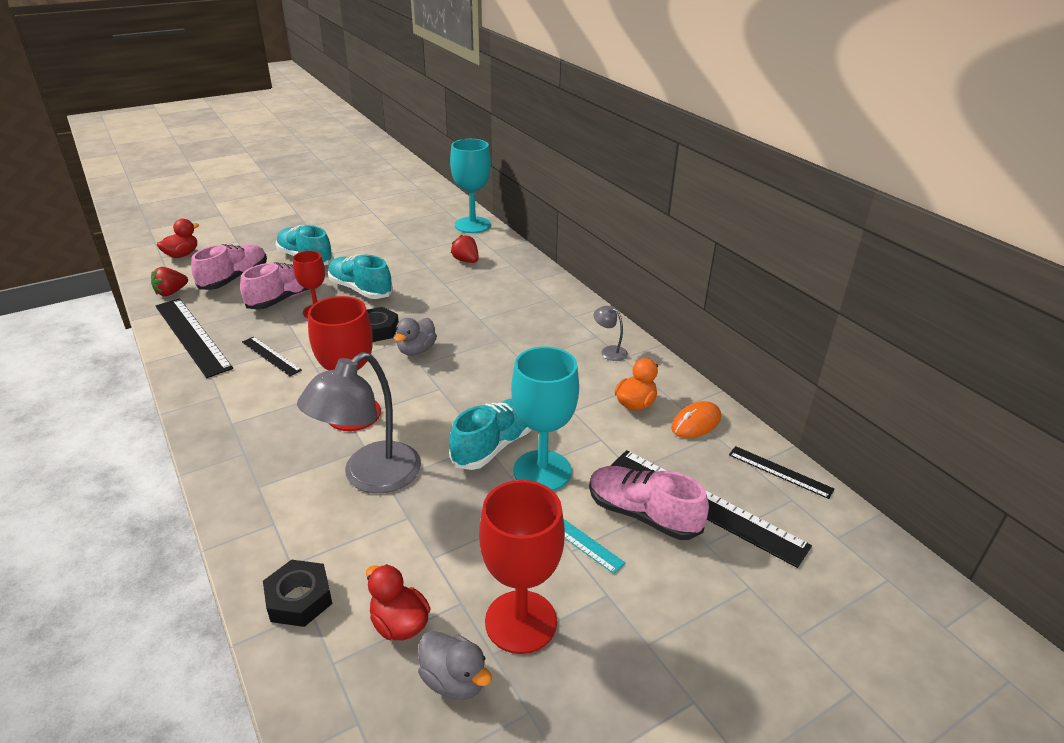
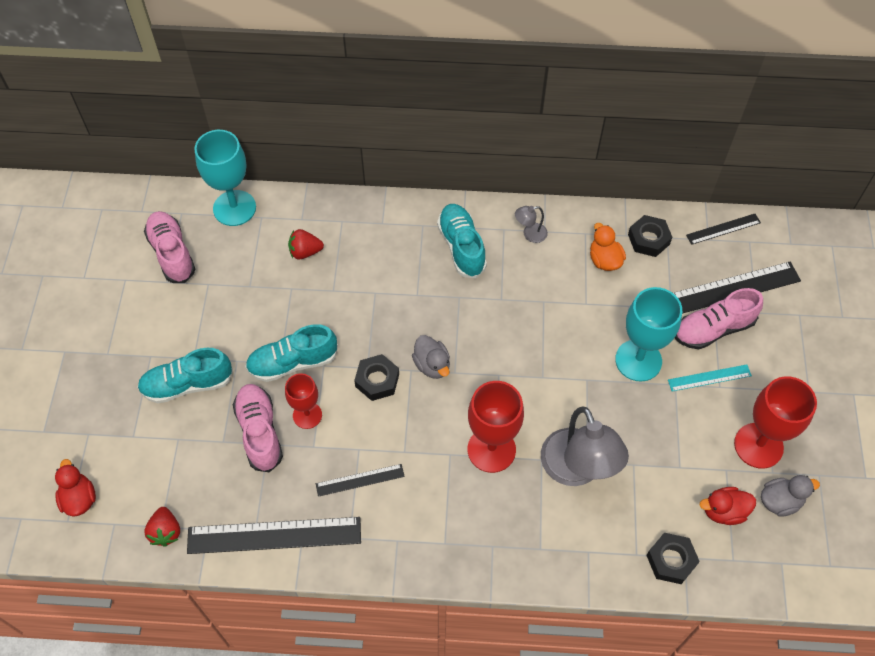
camera: 55 degrees left, 25 degrees up
(234, 279) = (181, 464): pink shoe -> pink shoe (172, 253)
(494, 445) = (592, 374): turquoise shoe -> turquoise shoe (461, 247)
(696, 423) = (648, 239): orange mouse -> black nut

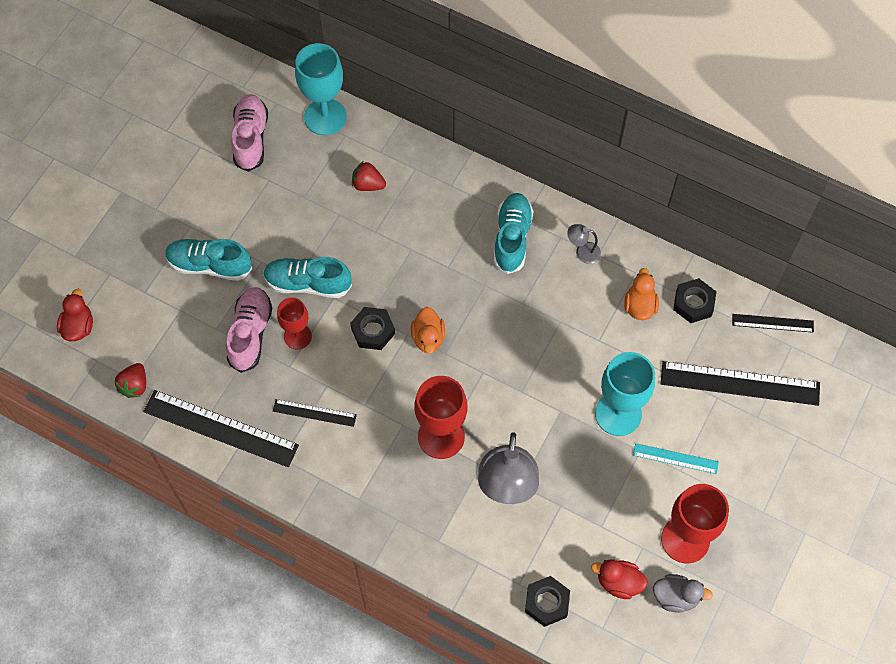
camera: 25 degrees right, 5 degrees up
(432, 365) = (428, 338): grey duck -> orange duck
(713, 329) = (706, 415): pink shoe -> none

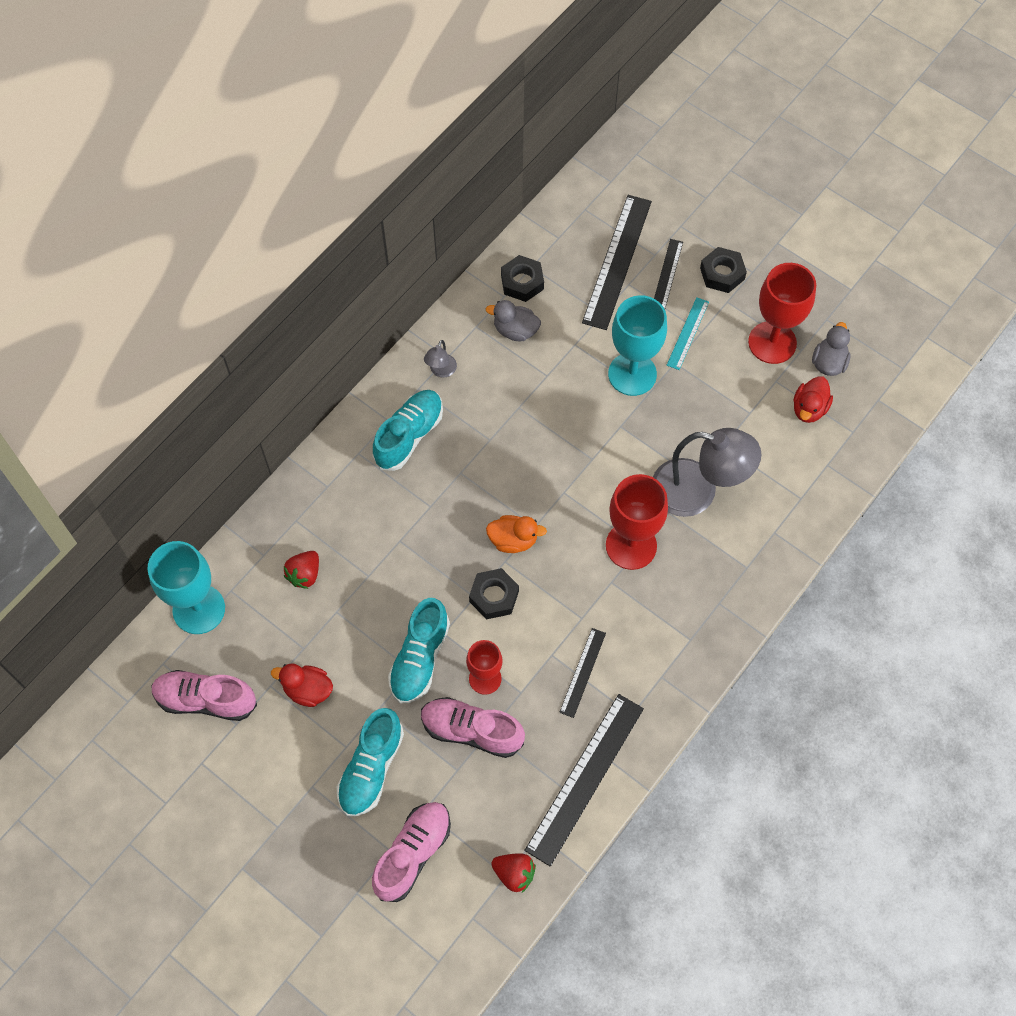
camera: 80 degrees left, 0 degrees up
(78, 327) = (422, 937): red duck -> red duck (308, 690)
(144, 308) = (413, 854): none -> pink shoe
(512, 238) = (409, 436): turquoise shoe -> turquoise shoe turned 105 degrees clockwise
(546, 603) = (823, 476): black nut -> black nut (722, 273)
(639, 306) = (515, 330): orange duck -> grey duck
(772, 323) = (557, 219): black ruler -> black ruler (667, 274)

